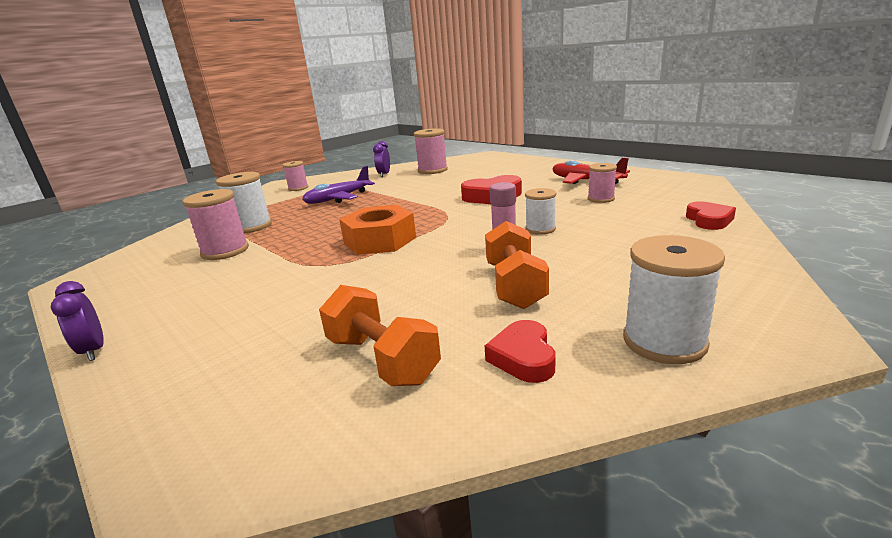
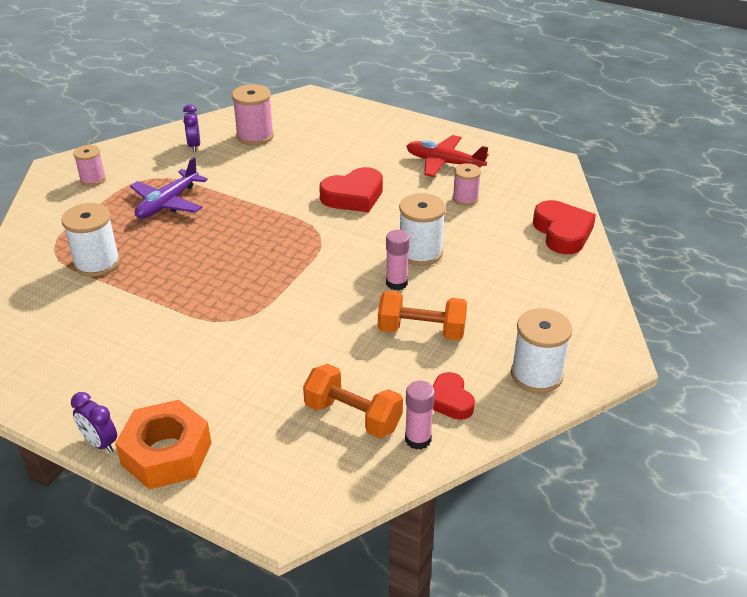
camera: 20 degrees left, 15 degrees up
(225, 251) = (104, 308): pink spool -> none
(380, 240) = (268, 279): orange nut -> orange nut (166, 454)
(454, 400) = (418, 439): none -> pink glue stick
(515, 285) = (421, 331): orange dumbbell -> orange dumbbell turned 60 degrees counterclockwise
(540, 229) = (420, 252): white spool -> white spool, size x1.58
(709, 220) = (562, 232): red heart -> red heart, size x1.59

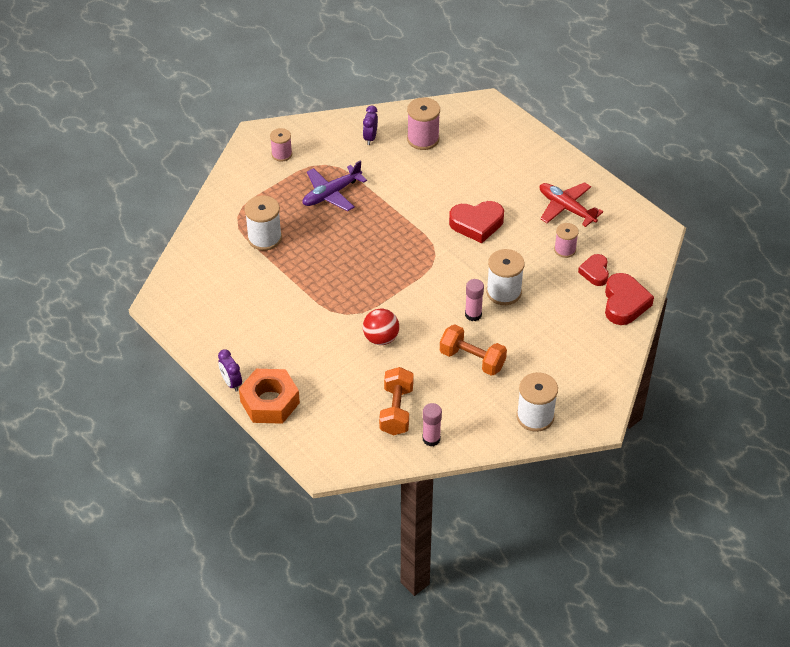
camera: 20 degrees right, 10 degrees up
(293, 336) = (381, 338): none -> red ball
(353, 416) = (396, 410): orange dumbbell -> orange dumbbell turned 45 degrees clockwise
(450, 400) = (466, 418): red heart -> red heart (595, 272)

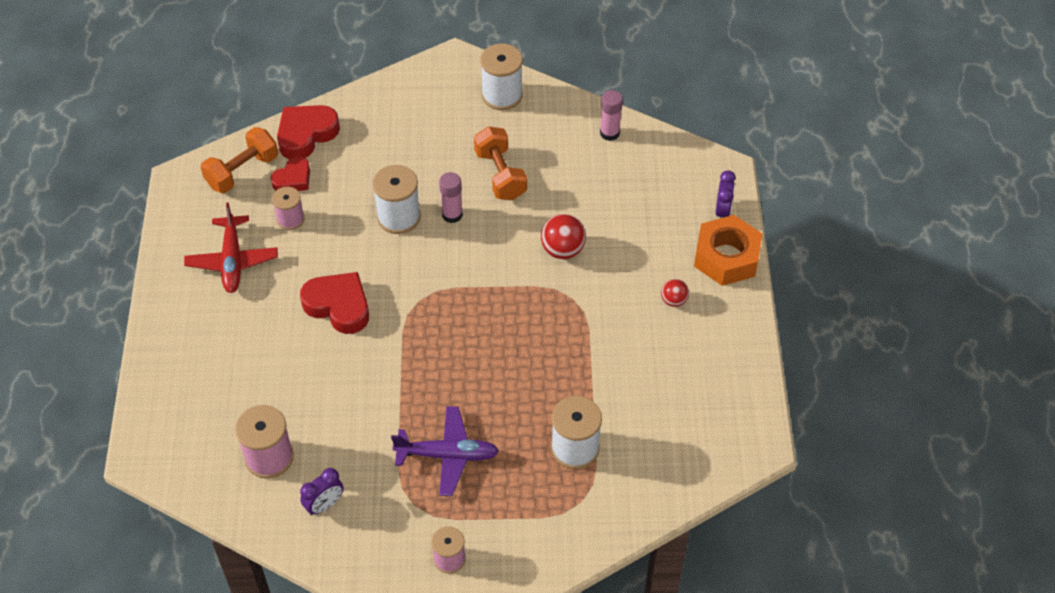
camera: 140 degrees left, 5 degrees up
(231, 383) = (749, 300): purple clock -> purple clock (722, 211)
(280, 352) = (673, 300): none -> red ball
(396, 410) = (616, 175): orange dumbbell -> orange dumbbell (242, 171)

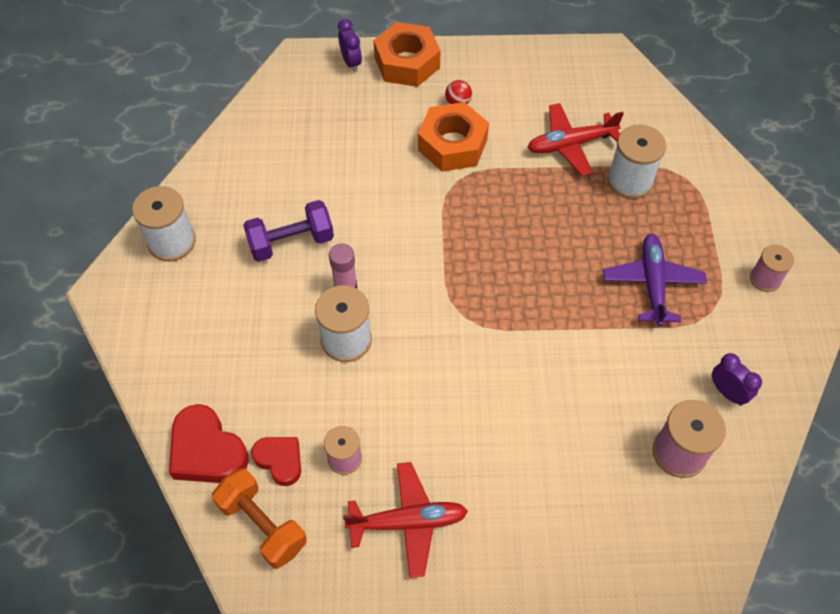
camera: 90 degrees left, 5 degrees up
(338, 306) = (473, 395): red heart -> none
(500, 175) = (291, 242): orange dumbbell -> purple dumbbell
(562, 250) = (396, 187): red ball -> none
(609, 133) = (241, 145): pink glue stick -> none
(617, 295) = (452, 145): none -> orange nut
(622, 397) = (570, 144): none -> red plane
(722, 211) = (351, 62): purple clock -> purple clock turned 60 degrees clockwise

